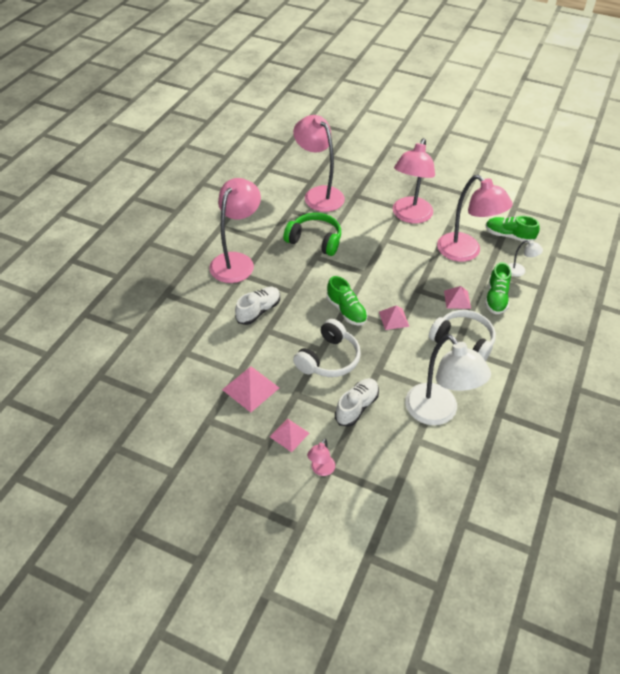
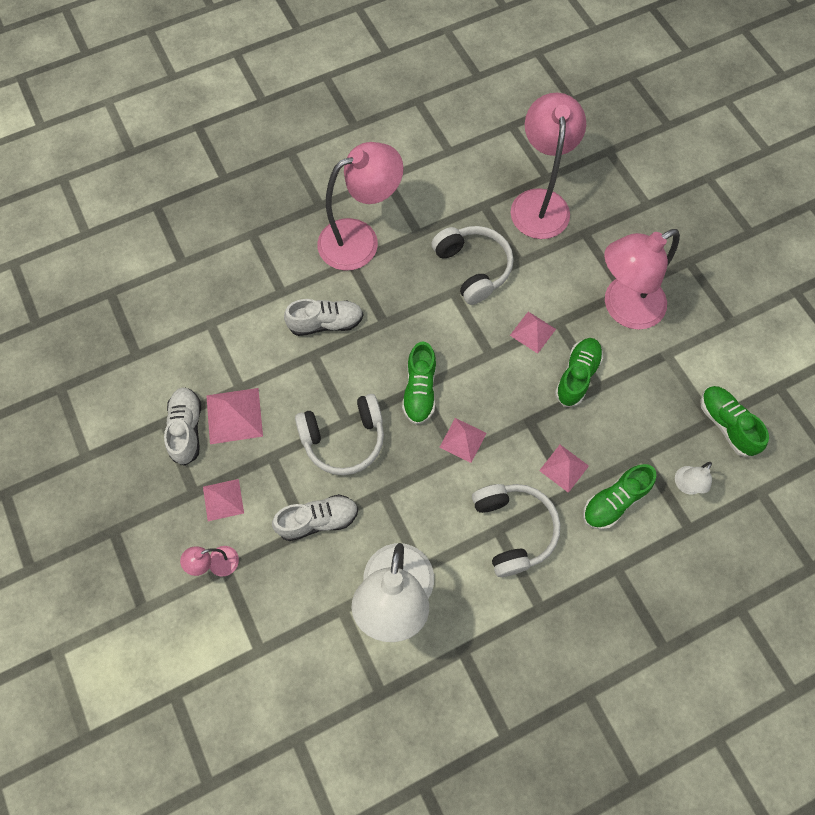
camera: 40 degrees right, 20 degrees up
(227, 414) = (187, 429): none -> white shoe
(315, 240) = (473, 268): green headphones -> white headphones
(376, 251) = (532, 332): none -> pink pyramid
(419, 257) = (577, 376): none -> green shoe
(465, 252) = (642, 410): pink lamp -> none
(519, 271) = (685, 485): white lamp -> white lamp turned 60 degrees clockwise

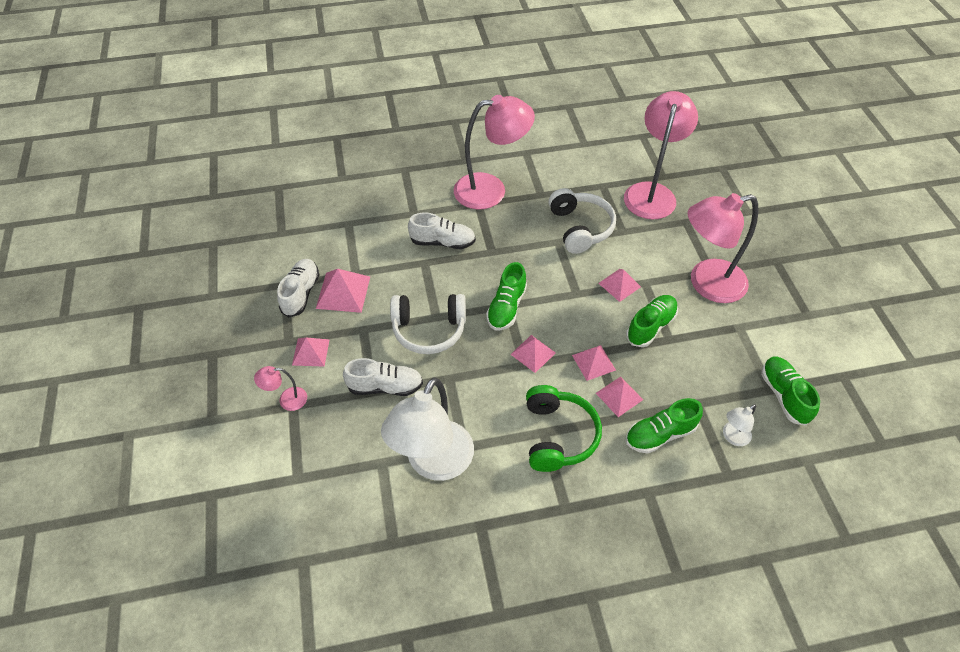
camera: 15 degrees right, 15 degrees down
(513, 529) = (558, 435): white headphones -> green headphones
(528, 435) = (593, 362): none -> pink pyramid

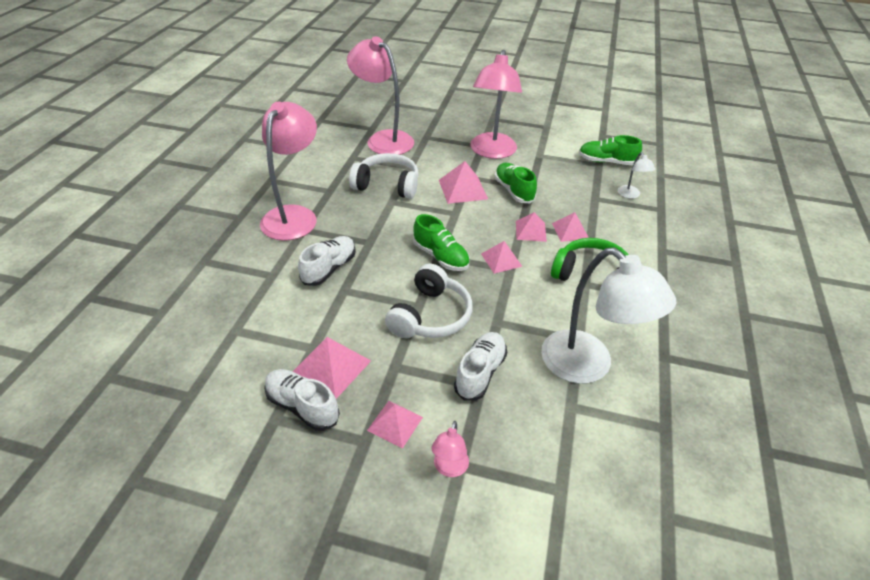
camera: 65 degrees left, 10 degrees down
(619, 285) = (462, 189): pink pyramid -> pink pyramid, size x1.50
(660, 434) = (614, 225): green shoe -> none

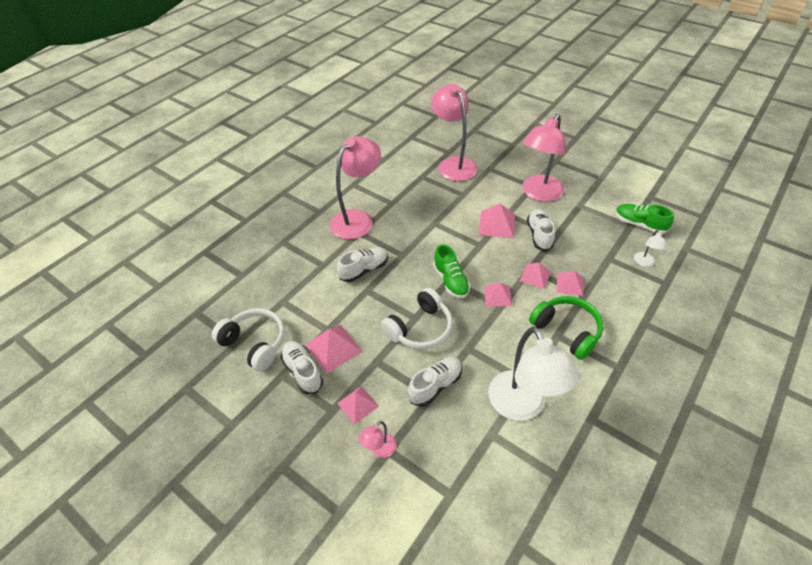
camera: 25 degrees right, 5 degrees up
(387, 185) = (438, 207): white headphones -> white headphones (255, 343)
(513, 191) = (539, 235): green shoe -> white shoe

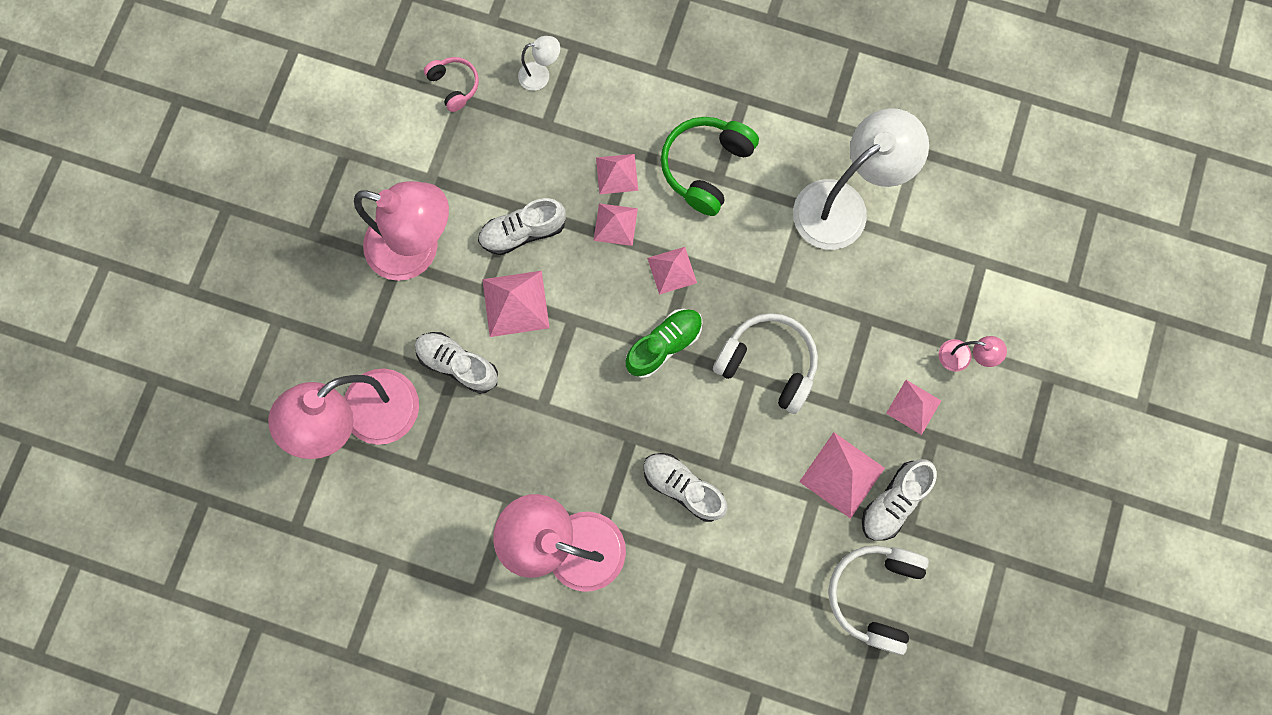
camera: 110 degrees left, 30 degrees up
(435, 385) = (850, 317): white shoe -> white shoe (458, 364)
(639, 224) = (454, 86): green shoe -> pink headphones

